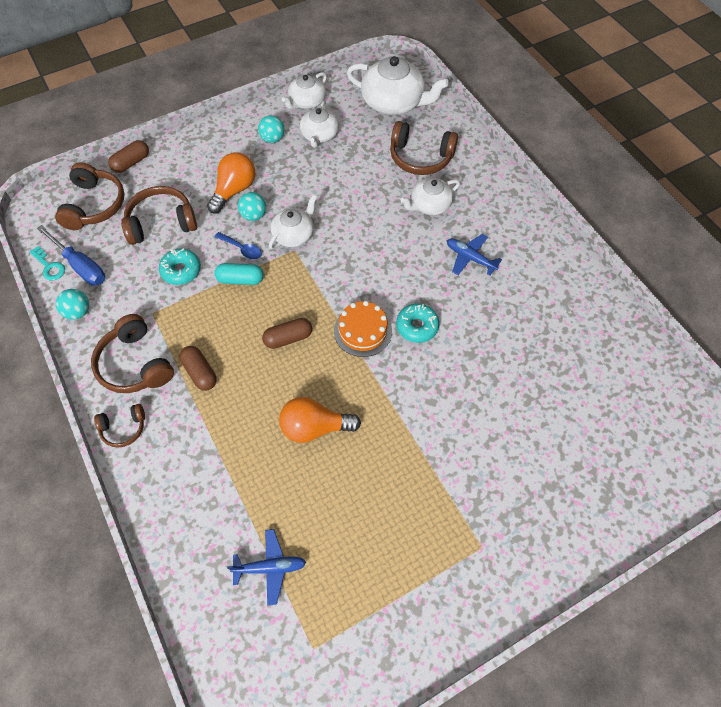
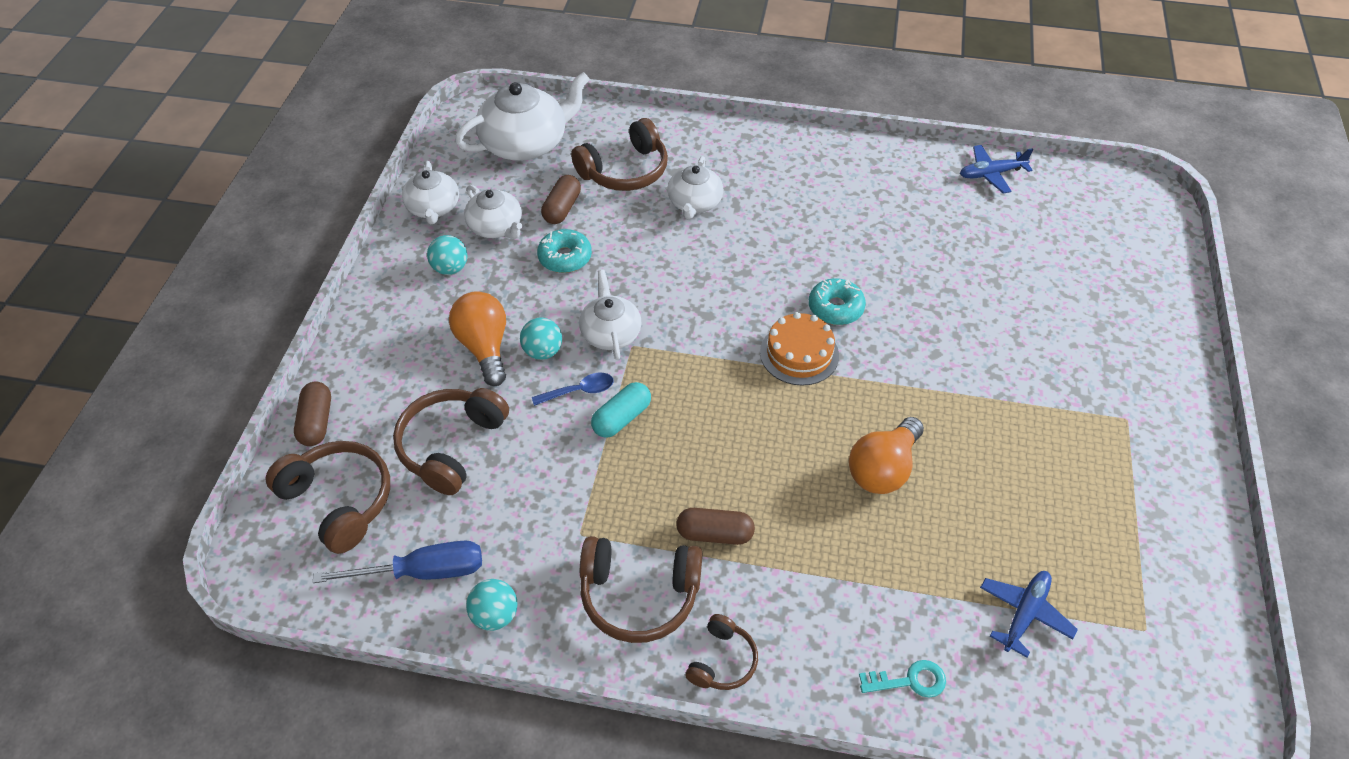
camera: 50 degrees left, 10 degrees down
(49, 266) = (383, 609): turquoise key -> turquoise key (909, 681)
(181, 270) = (547, 468): turquoise donut -> turquoise donut (565, 257)
(288, 338) = (747, 423): brown capsule -> brown capsule (562, 208)
(470, 258) = (793, 216): blue plane -> blue plane (991, 174)

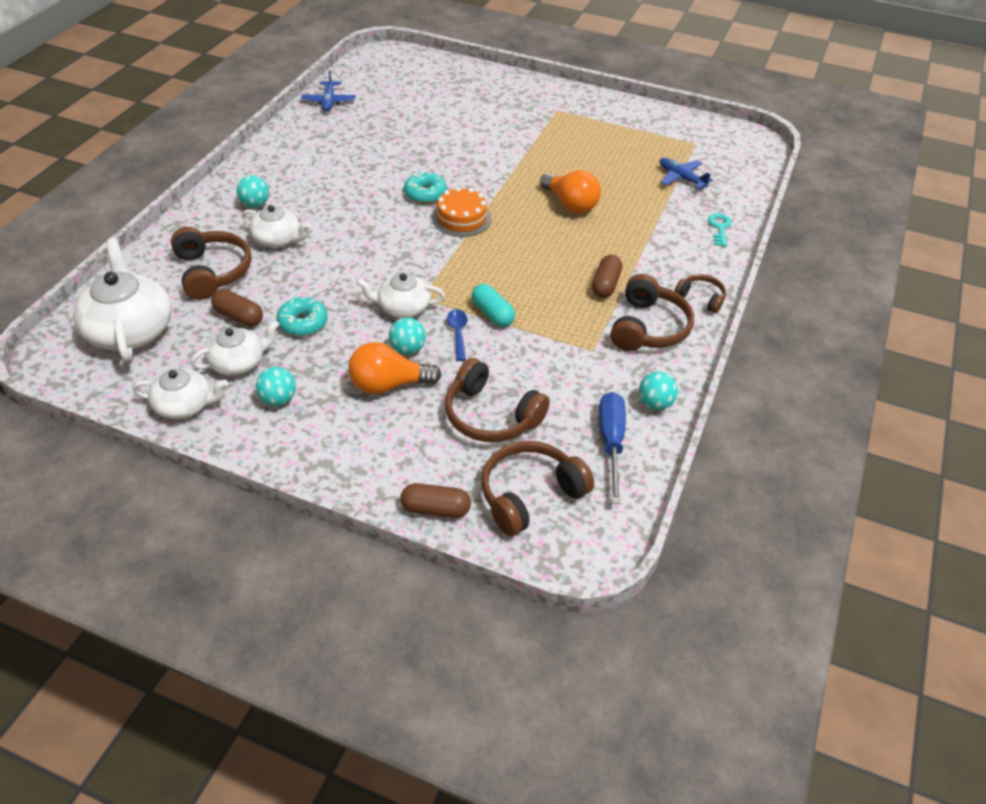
camera: 80 degrees left, 5 degrees down
(749, 169) = (255, 204): none -> turquoise ball

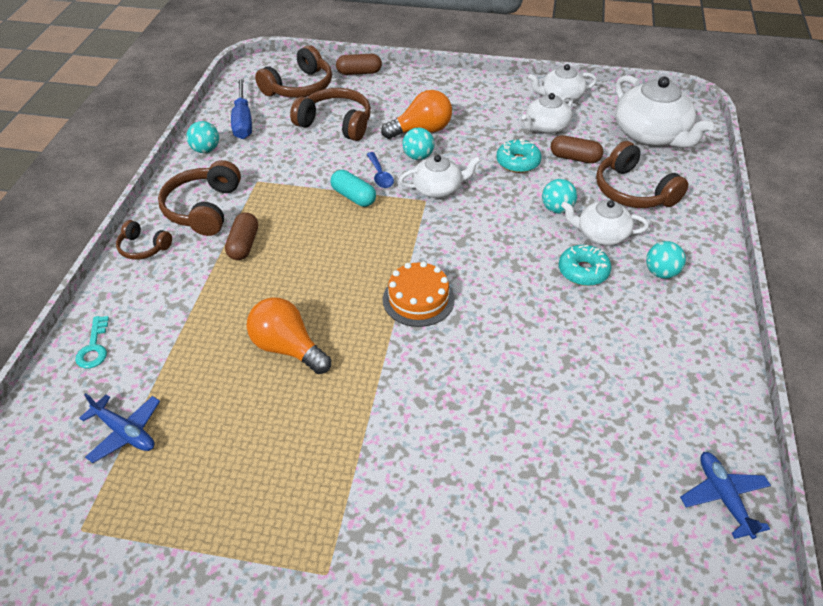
camera: 170 degrees right, 0 degrees up
(278, 399) = (498, 110): turquoise ball -> turquoise ball (557, 209)
(425, 194) = (476, 328): turquoise donut -> turquoise donut (583, 271)

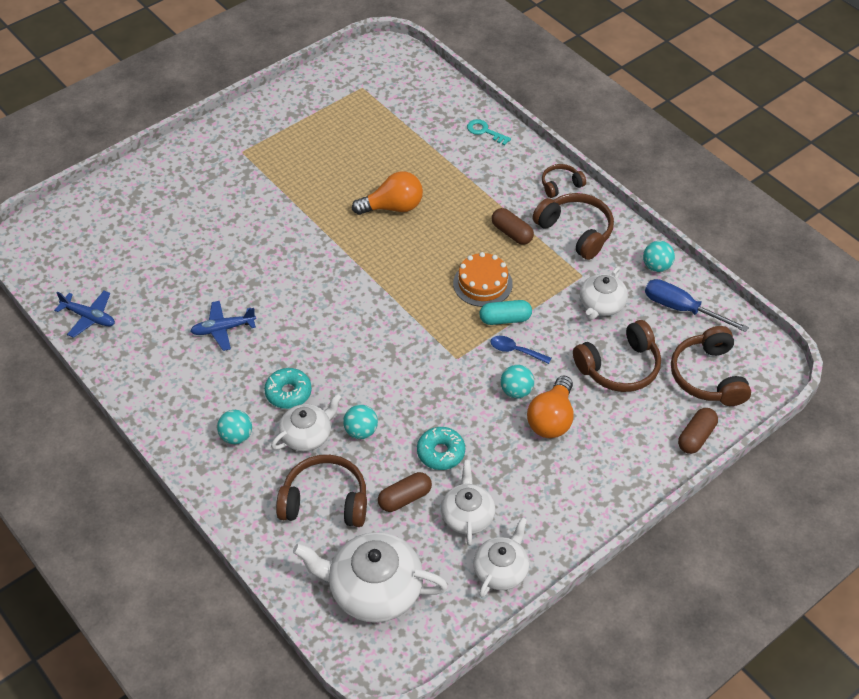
camera: 130 degrees right, 5 degrees up
(125, 432) = (405, 121): blue plane -> blue plane (223, 329)
(418, 299) = (364, 288): orange cake -> orange cake (482, 283)
(438, 189) = (462, 375): white teapot -> white teapot (601, 305)

